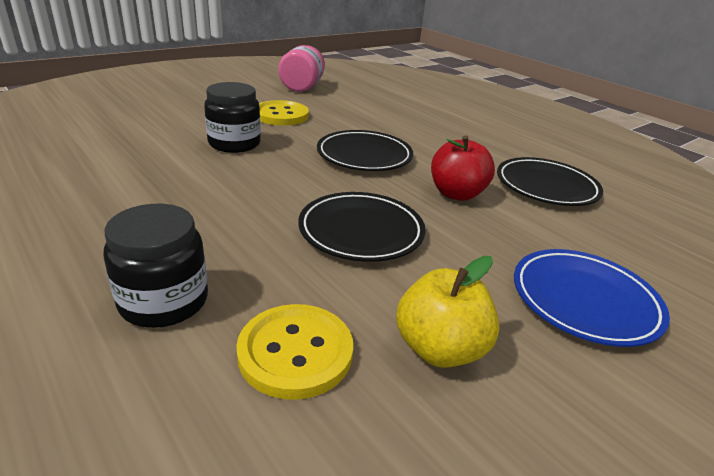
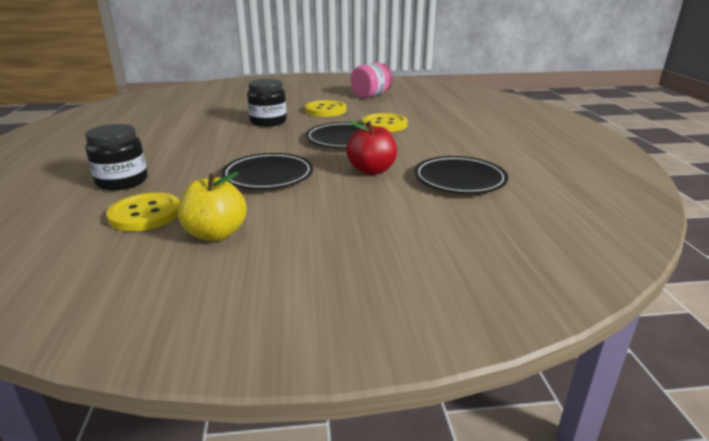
camera: 35 degrees right, 5 degrees down
(376, 127) = (384, 125): none -> yellow button
(584, 300) = (352, 241): blue plate -> none

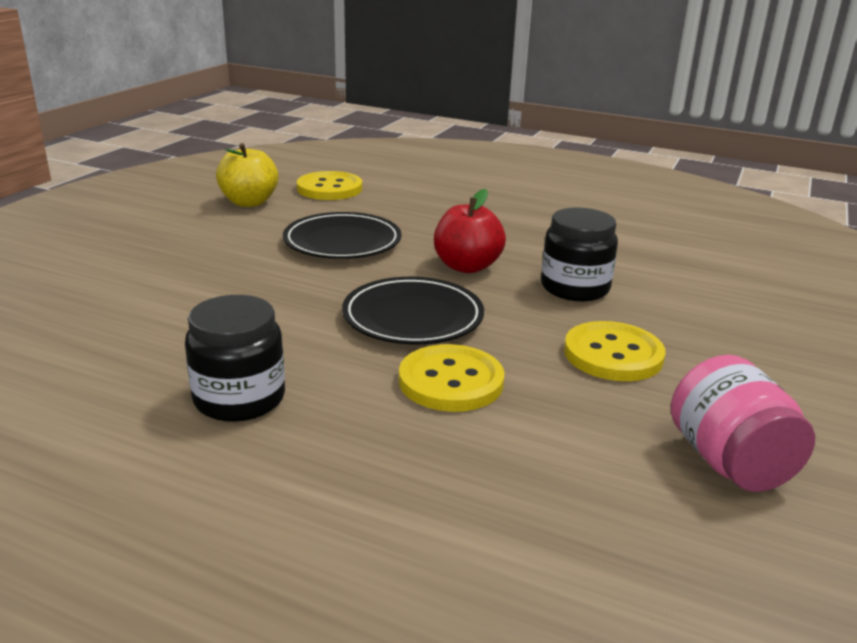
camera: 120 degrees right, 0 degrees up
(122, 181) = (422, 189): black jar -> black jar (239, 399)
(371, 170) = (266, 297): red apple -> red apple (467, 266)
(459, 179) = (139, 341): black plate -> none

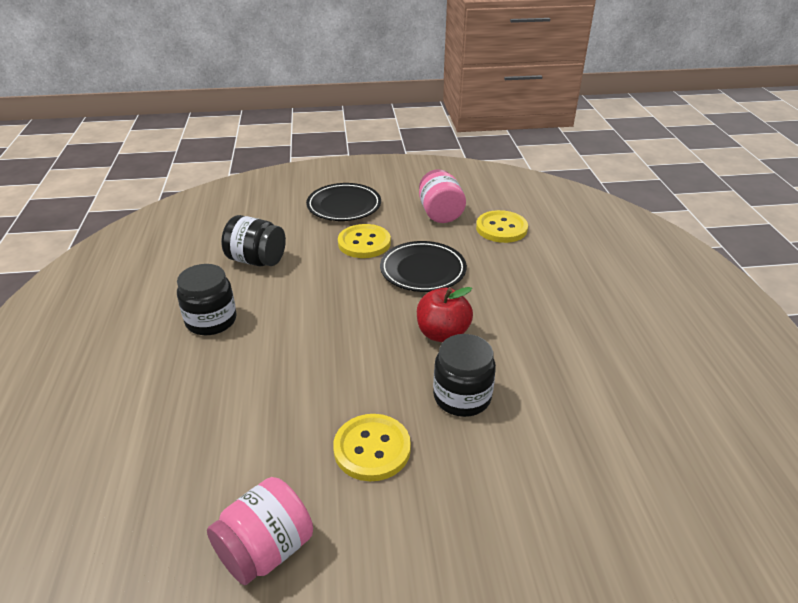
camera: 60 degrees right, 10 degrees up
(145, 328) = (257, 260): none -> black jar
(249, 202) = (440, 213): yellow apple -> pink jar
(413, 317) = (346, 340): black plate -> black plate (344, 206)
(451, 381) = (280, 386): yellow button -> yellow button (364, 243)

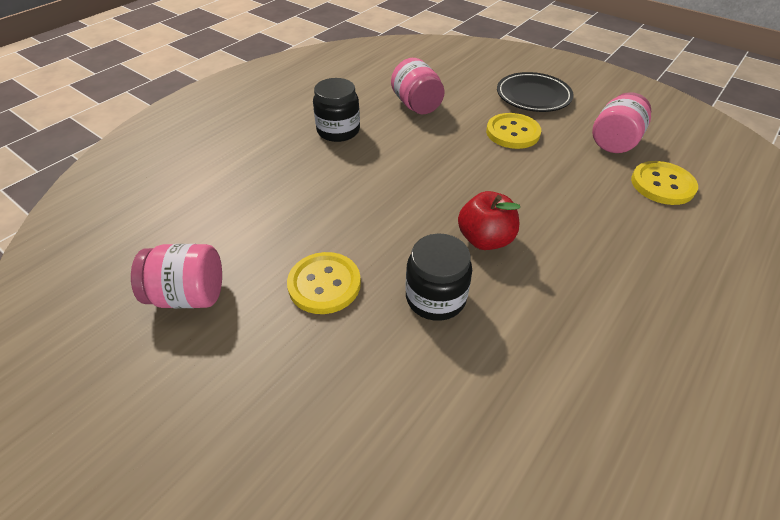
camera: 45 degrees right, 10 degrees up
(257, 260) = (416, 105): black jar -> pink jar
(423, 270) = (535, 180): black plate -> none

